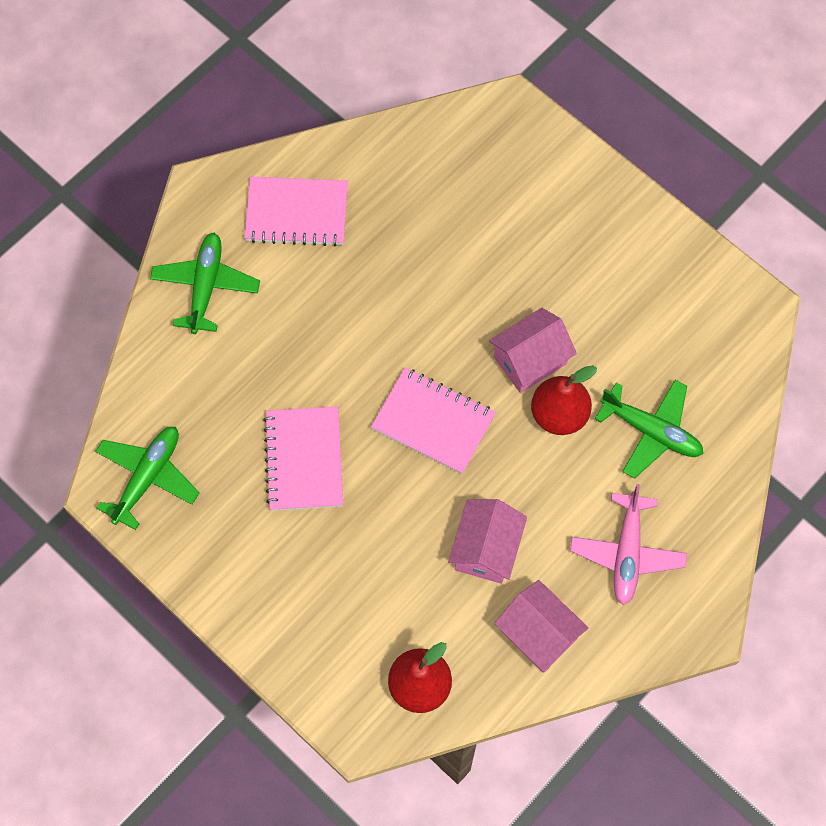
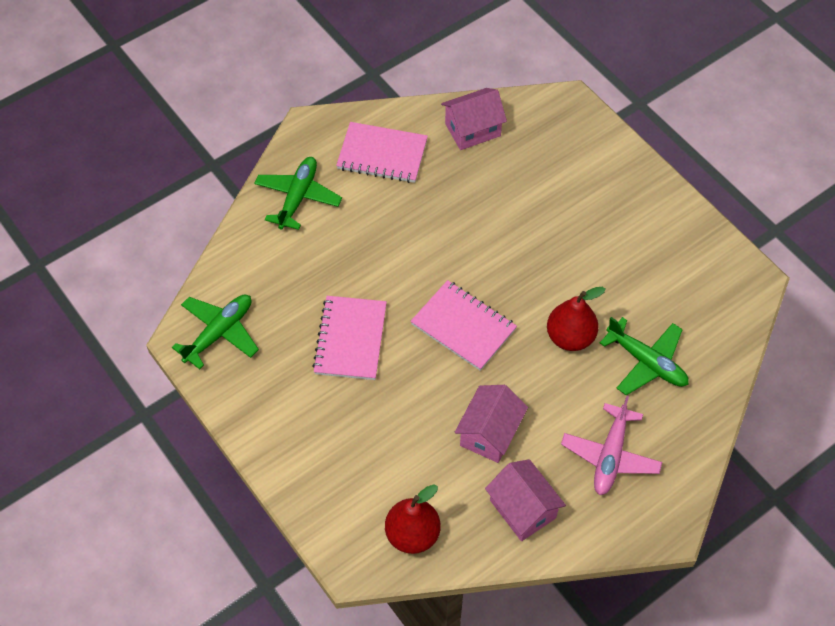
camera: 10 degrees right, 10 degrees down
(530, 360) = (553, 292): pink house -> pink house (472, 130)

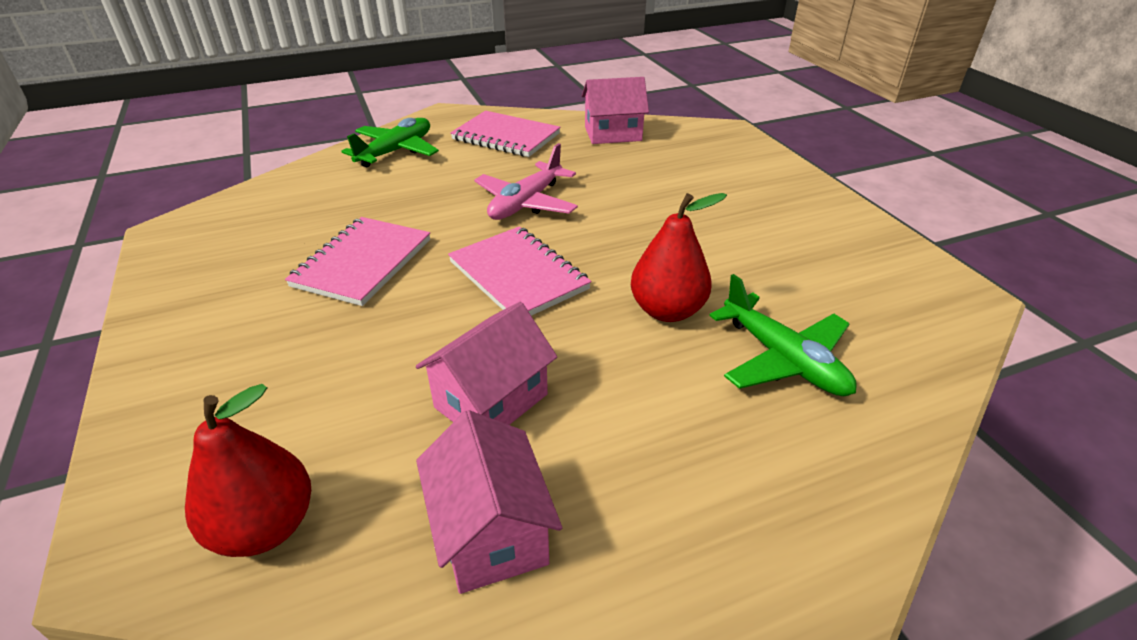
camera: 15 degrees right, 20 degrees down
(219, 333) = (213, 232): green plane -> none
(610, 455) = (690, 478): pink plane -> pink plane (526, 203)

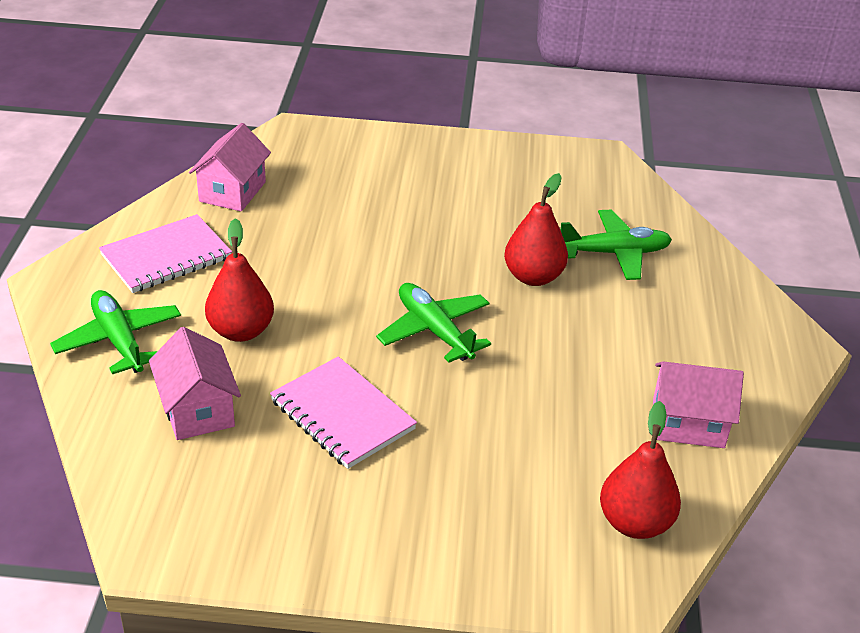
camera: 65 degrees left, 0 degrees up
(441, 188) = (241, 331): none -> red pear
(491, 401) = (576, 391): pink house -> pink house (197, 410)
(518, 275) = (434, 331): pink notebook -> green plane
(526, 203) = (320, 289): pink plane -> none

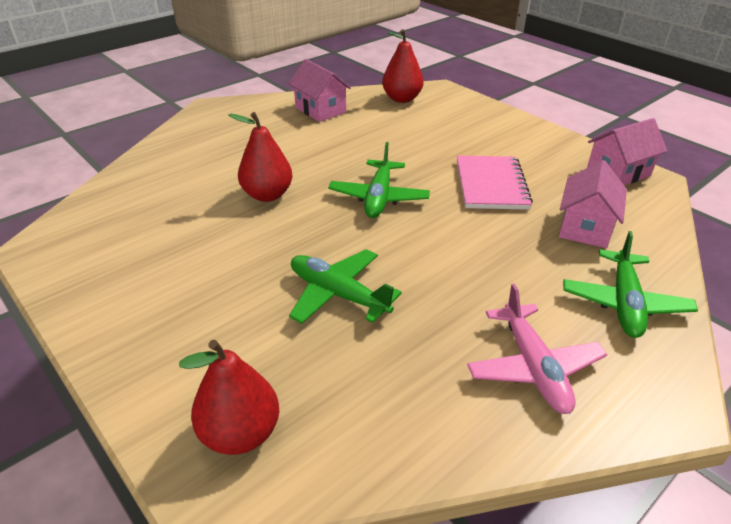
camera: 135 degrees left, 0 degrees up
(166, 257) = (533, 367): pink notebook -> pink plane
(232, 192) = (395, 419): pink house -> pink house (618, 173)
(241, 331) = (514, 261): red pear -> red pear (240, 433)
(614, 253) = (193, 182): green plane -> green plane (338, 294)

